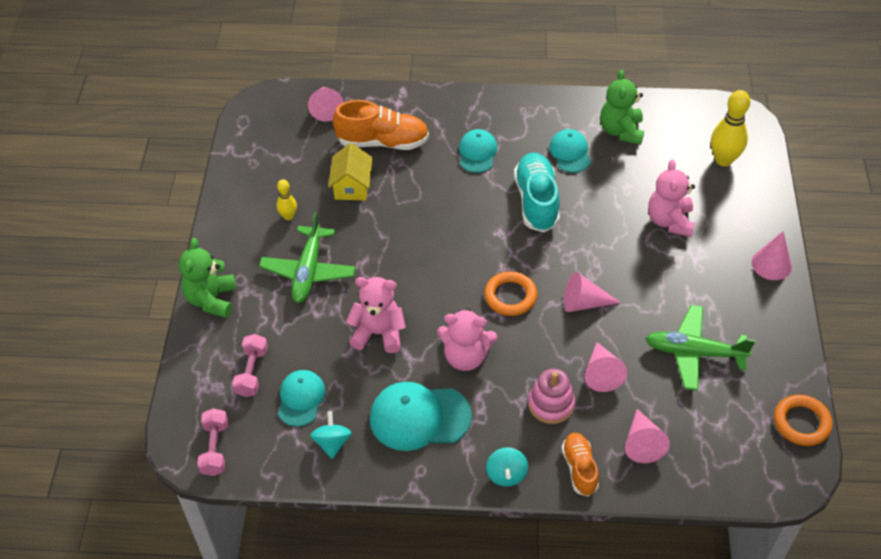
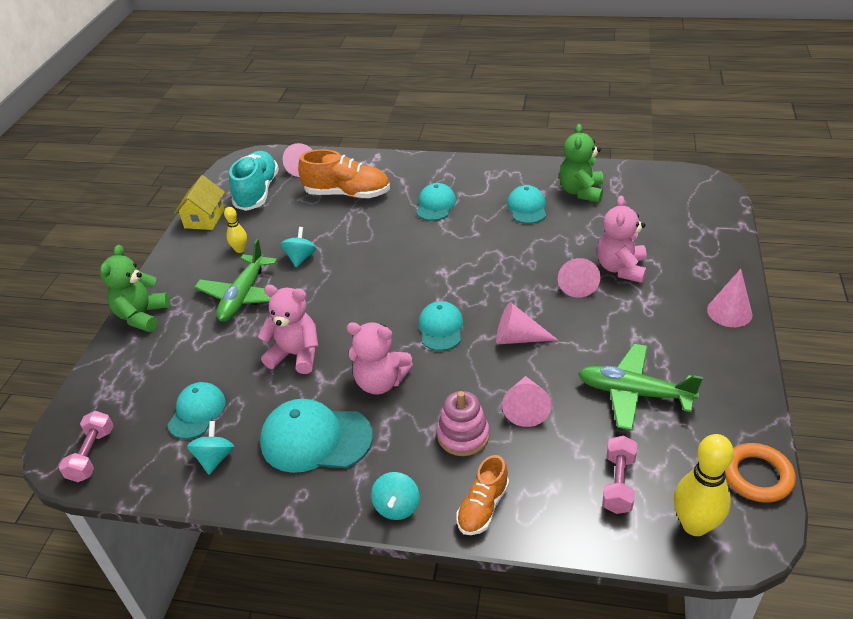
camera: 10 degrees right, 10 degrees down
(252, 372) = (157, 383): pink dumbbell -> pink dumbbell (618, 483)
(352, 186) = (308, 227): yellow house -> yellow house (204, 218)
(354, 223) = (301, 258): none -> turquoise spinning top
(510, 296) = (441, 328): orange ring -> turquoise cap
(536, 201) = (485, 246): turquoise shoe -> turquoise shoe (257, 192)
(579, 469) = (483, 507): orange shoe -> orange shoe turned 150 degrees counterclockwise
(642, 443) = (561, 484): pink cone -> pink cone (577, 283)
(723, 160) = (684, 218): yellow bowling pin -> yellow bowling pin (694, 525)

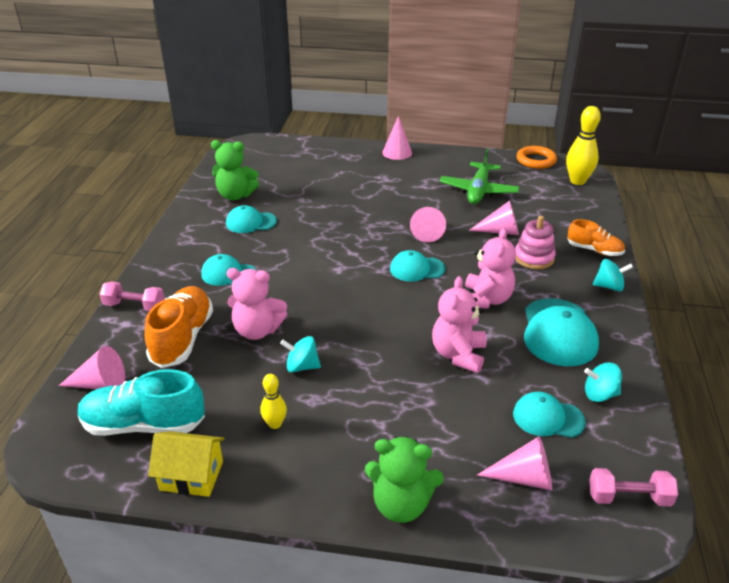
camera: 95 degrees left, 5 degrees down
(243, 296) = (366, 407): green plane -> none
(577, 283) = (362, 204): pink cone -> pink cone (524, 477)
(618, 483) = (556, 201): pink dumbbell -> pink dumbbell (134, 306)
(621, 268) = (346, 185): pink teddy bear -> pink teddy bear (257, 330)

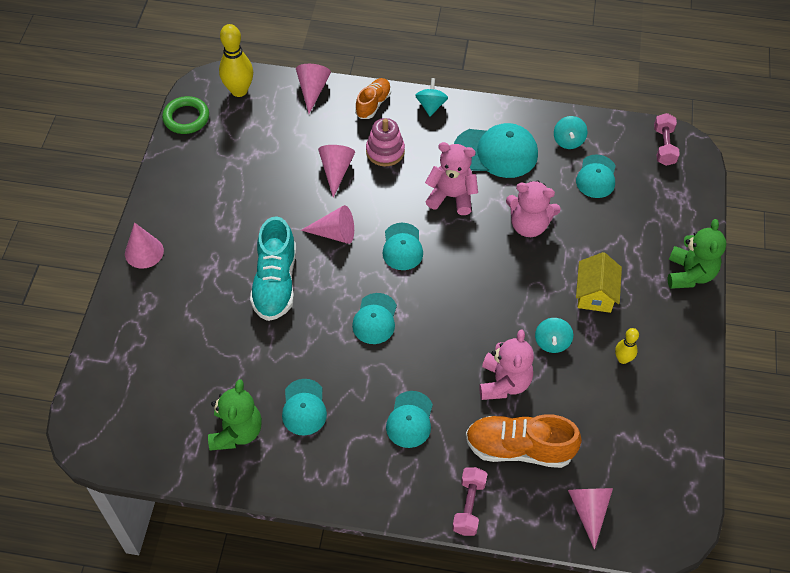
camera: 90 degrees left, 20 degrees up
(144, 425) = (635, 461): turquoise shoe -> turquoise shoe (275, 283)
(191, 476) = (684, 414): yellow house -> yellow house (595, 294)
(334, 255) = (375, 319): none -> turquoise cap
(478, 191) = (250, 179): green plane -> none
(524, 477) = (655, 200): pink cone -> pink cone (312, 90)
(536, 160) = (186, 118): orange ring -> green ring

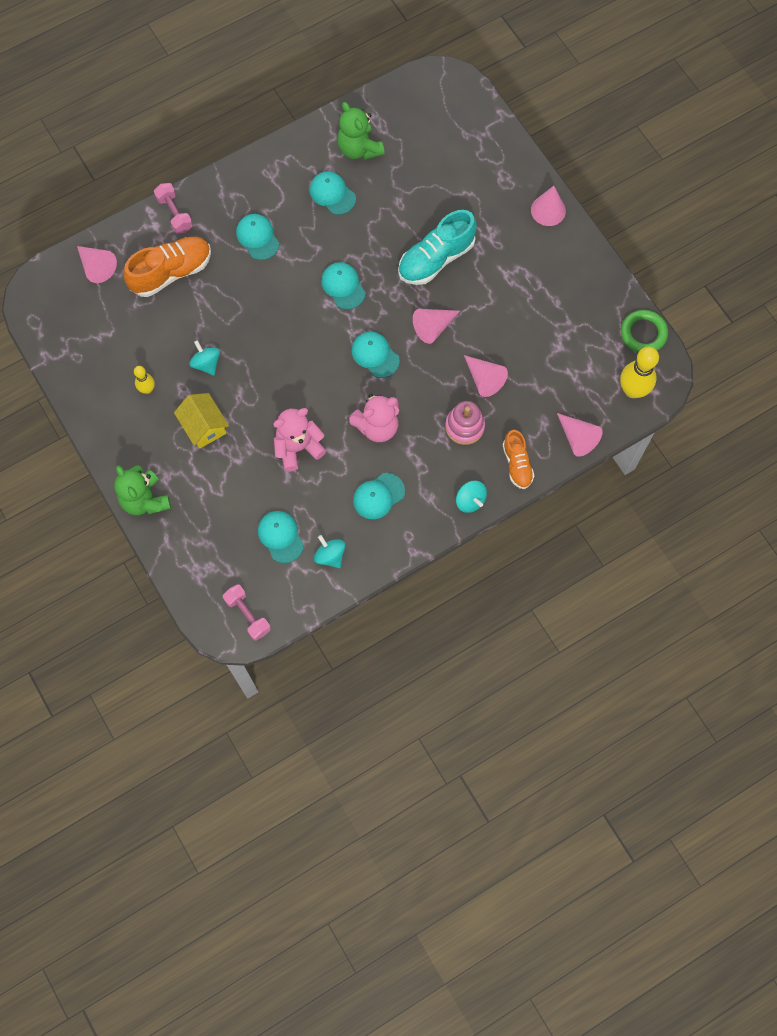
camera: 140 degrees right, 15 degrees up
(275, 283) = (436, 259): turquoise shoe -> turquoise shoe turned 90 degrees counterclockwise
(496, 152) = (378, 496): turquoise cap -> turquoise cap, size x0.62
(504, 383) = (216, 309): pink teddy bear -> none

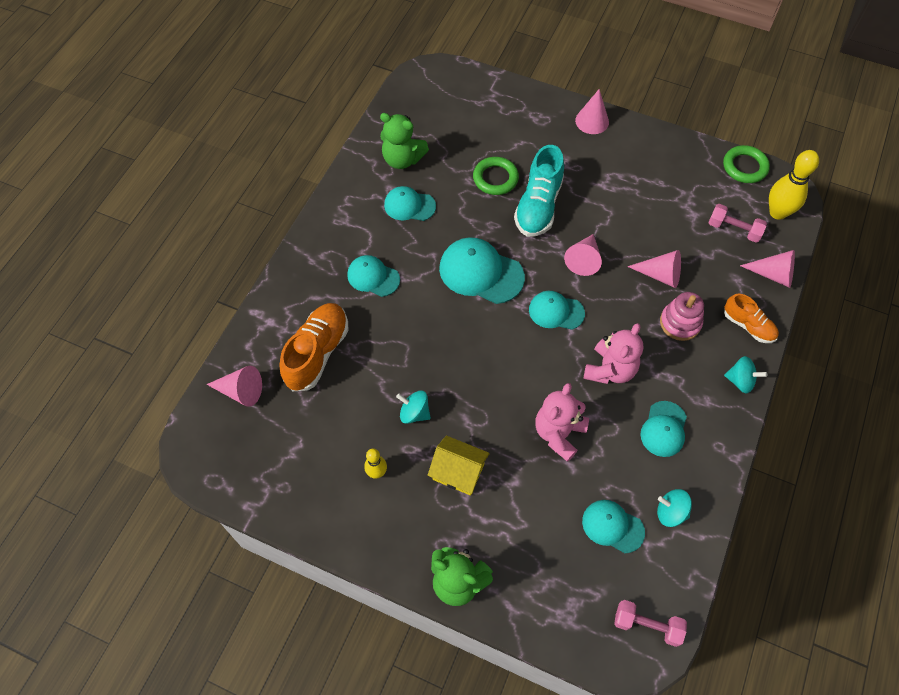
camera: 35 degrees left, 10 degrees down
(175, 214) = (281, 301): pink dumbbell -> pink dumbbell (734, 229)
(343, 286) = (481, 272): turquoise cap -> turquoise cap, size x1.60
(421, 213) = (495, 178): none -> green ring

